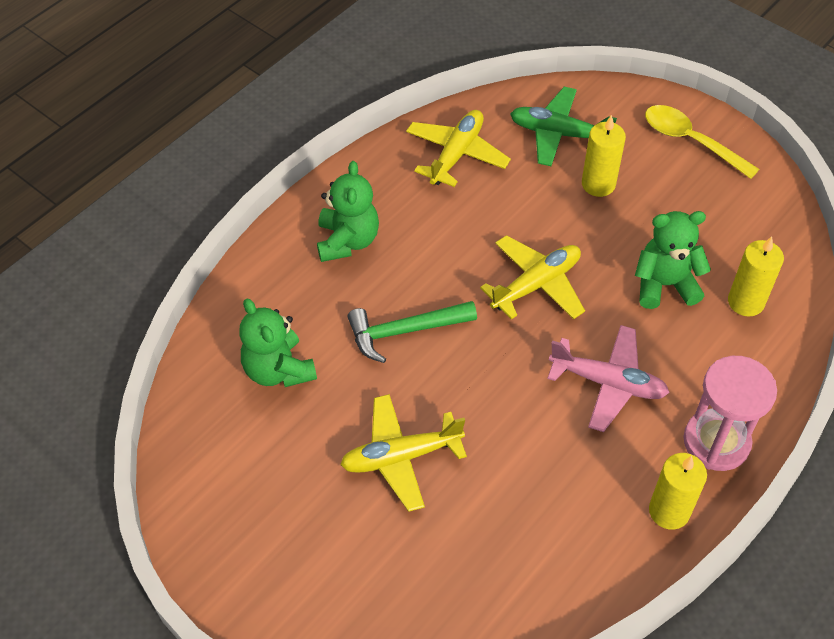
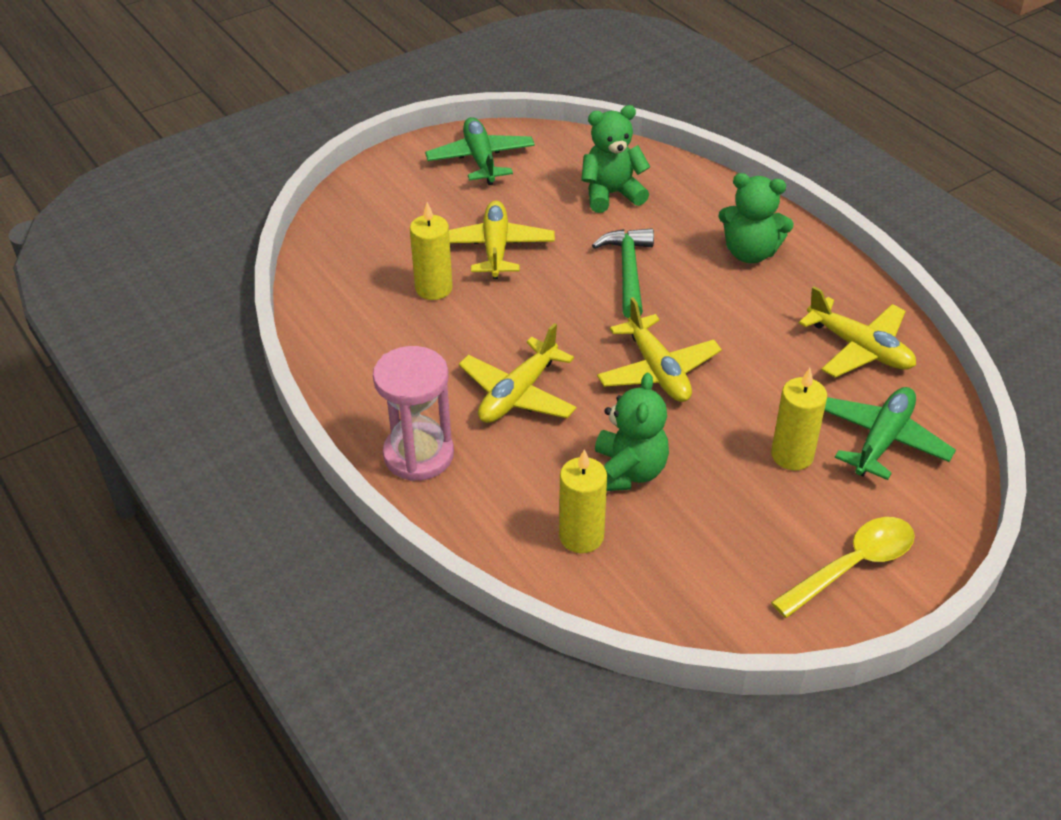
camera: 105 degrees right, 10 degrees down
(237, 516) = (481, 159): none -> green plane
(608, 383) = (518, 394): pink plane -> yellow plane
(669, 511) = (364, 399): yellow candle -> yellow candle (434, 288)

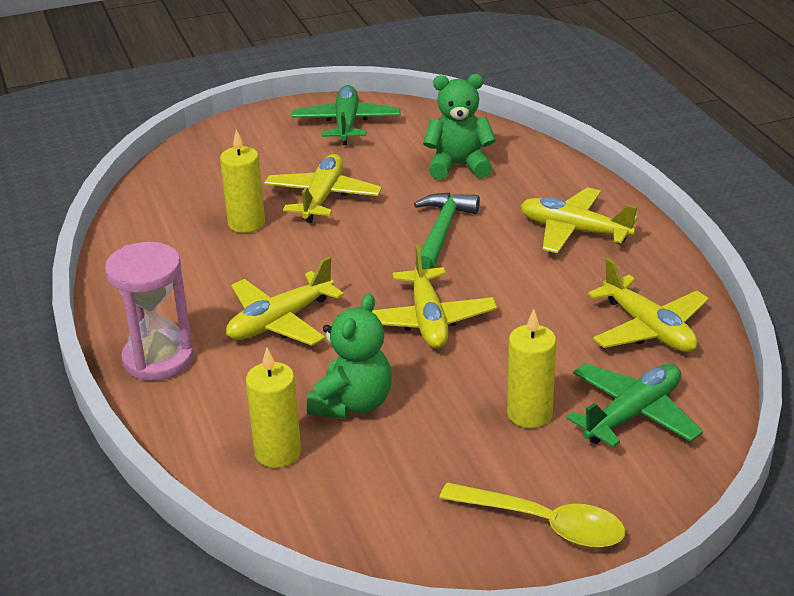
camera: 15 degrees right, 10 degrees down
(750, 253) = (574, 231): green teddy bear -> yellow plane
(852, 565) = (545, 524): yellow spoon -> yellow spoon turned 45 degrees clockwise

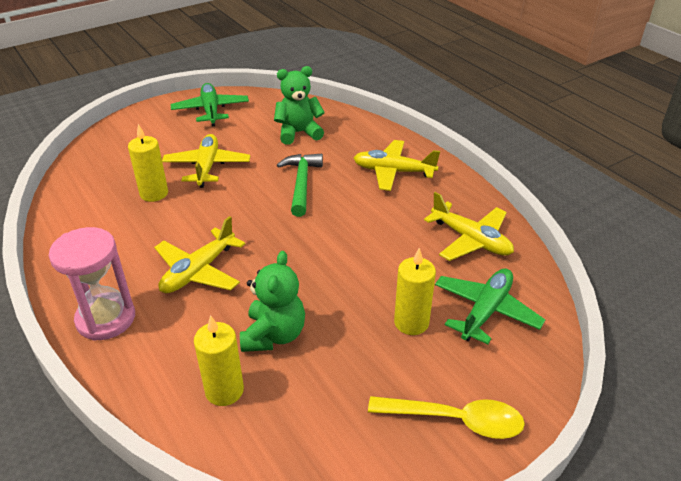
camera: 15 degrees left, 5 degrees up
(428, 320) = (312, 254): yellow plane -> none

